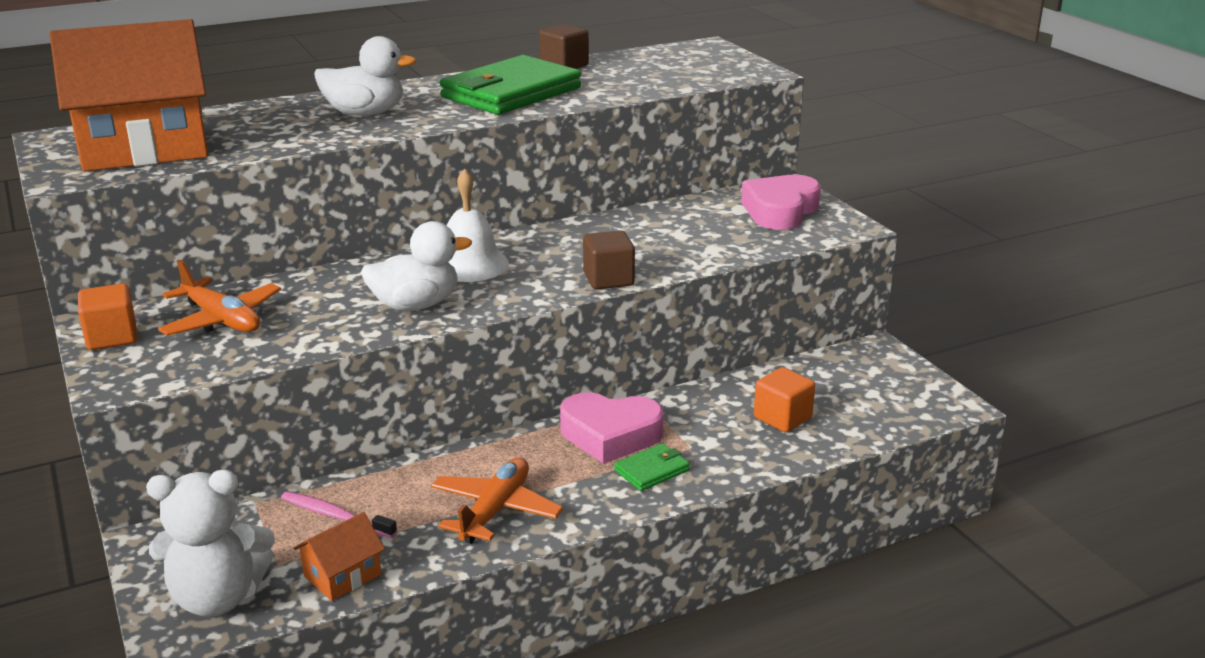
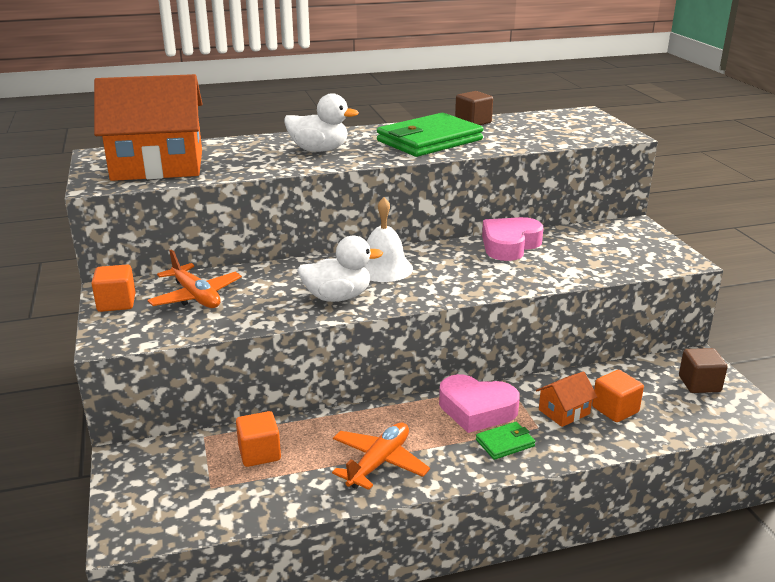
camera: 10 degrees right, 0 degrees up
(218, 597) = (161, 510): white teddy bear -> none
(335, 516) = (259, 453): pink toothbrush -> orange cube
(342, 575) = (255, 503): orange house -> orange house (564, 412)
(608, 279) = (486, 289): brown cube -> brown cube (699, 384)
(780, 211) = (629, 244): pink heart -> pink heart (509, 245)

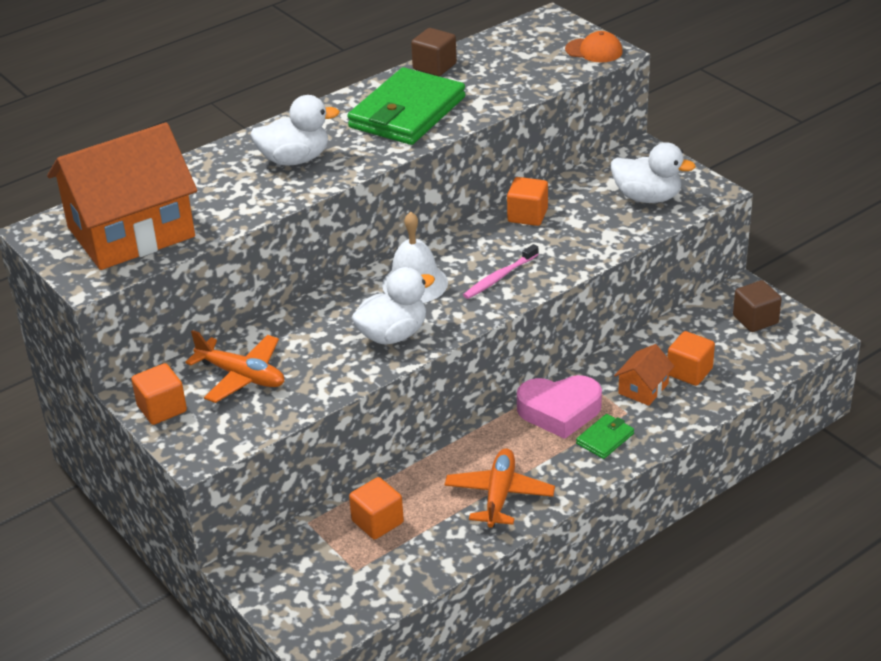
camera: 20 degrees left, 10 degrees up
(456, 279) = (499, 277): none -> pink toothbrush
(509, 245) = (527, 215): pink heart -> orange cube
(609, 132) = (594, 50): none -> orange cap
(622, 254) = (647, 197): none -> white duck

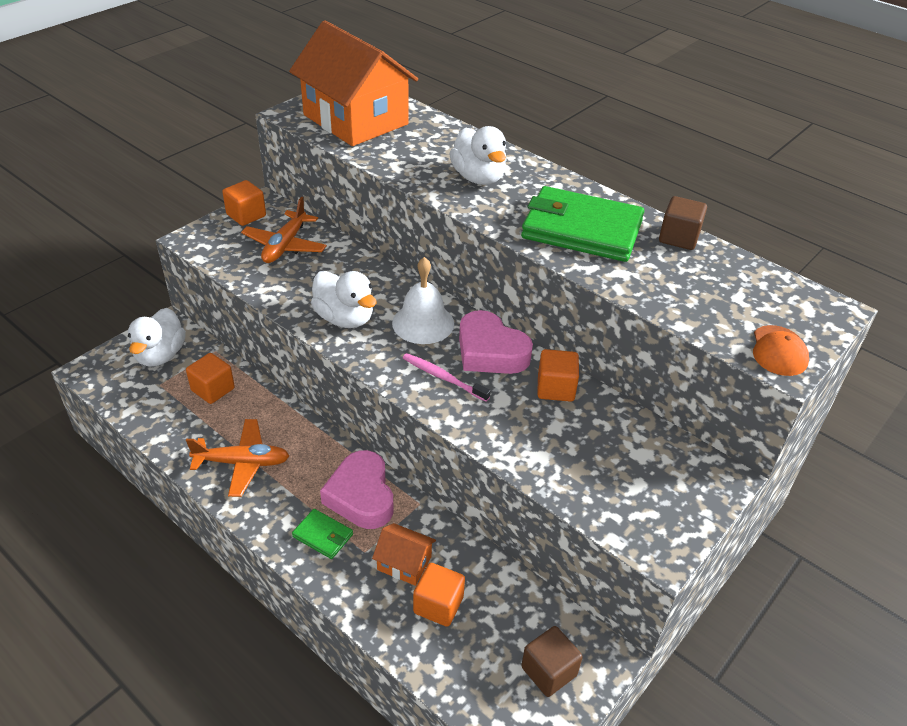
camera: 75 degrees right, 5 degrees up
(469, 246) = (490, 351): none -> pink heart
(647, 197) = (624, 486): white duck -> white duck (160, 355)

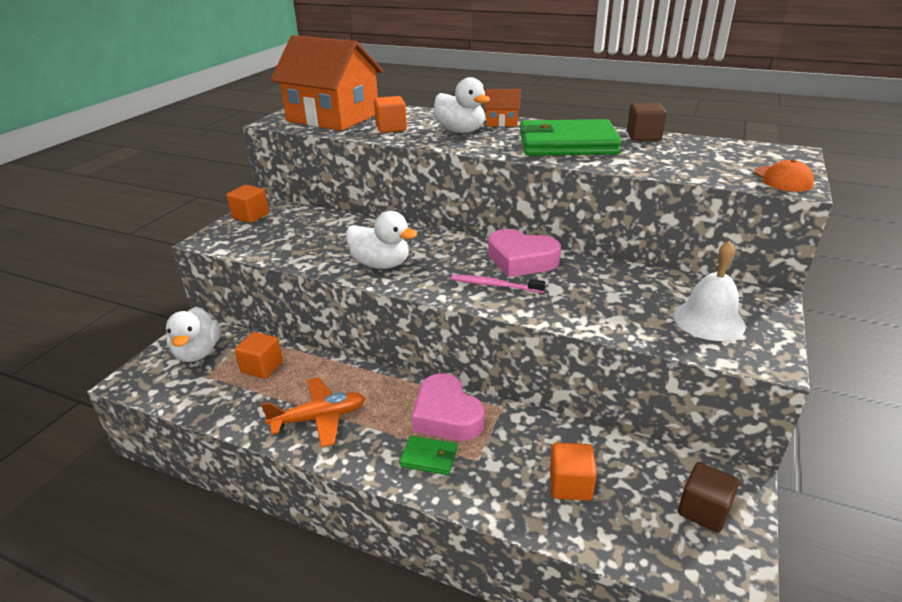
camera: 15 degrees left, 10 degrees down
(285, 245) = (298, 228): orange plane -> none
(404, 563) = (518, 459): orange house -> orange house (502, 122)
(423, 323) = (451, 253): white bell -> white bell (708, 320)
(555, 388) = (592, 272): orange cube -> orange cube (391, 128)

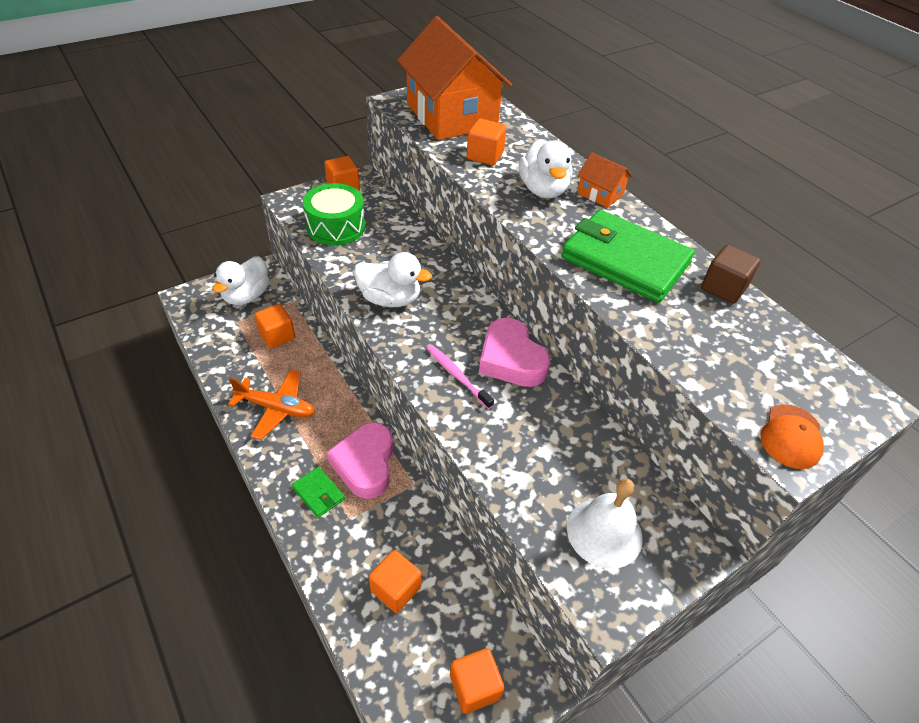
camera: 30 degrees right, 15 degrees up
(275, 240) = (336, 227): none -> green drum
(381, 264) = (390, 299): white duck -> white duck turned 45 degrees counterclockwise
(703, 510) = (474, 686): brown cube -> orange cube

